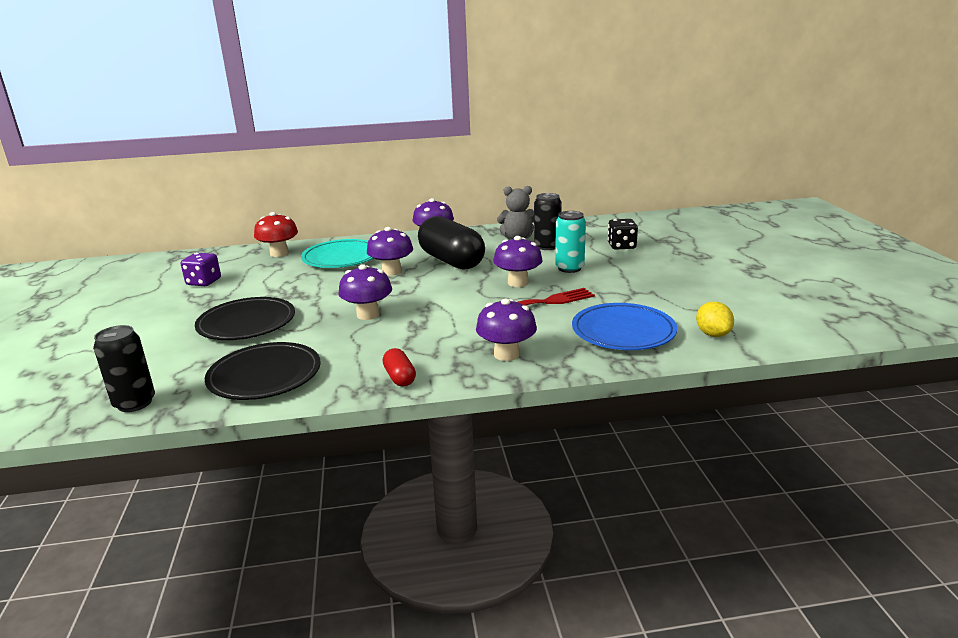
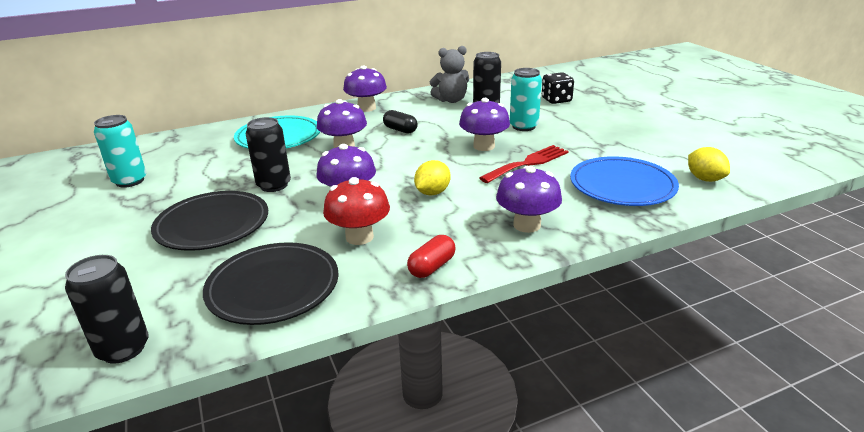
camera: 15 degrees left, 5 degrees up
(204, 282) = (130, 181): purple dice -> turquoise can
(279, 253) = (203, 139): red mushroom -> red mushroom (359, 237)
(313, 297) = (274, 185): none -> black can
(400, 377) = (432, 267): red capsule -> red capsule turned 75 degrees clockwise
(442, 318) = (432, 193): none -> yellow lemon
(451, 261) = (400, 130): black capsule -> black capsule, size x0.44

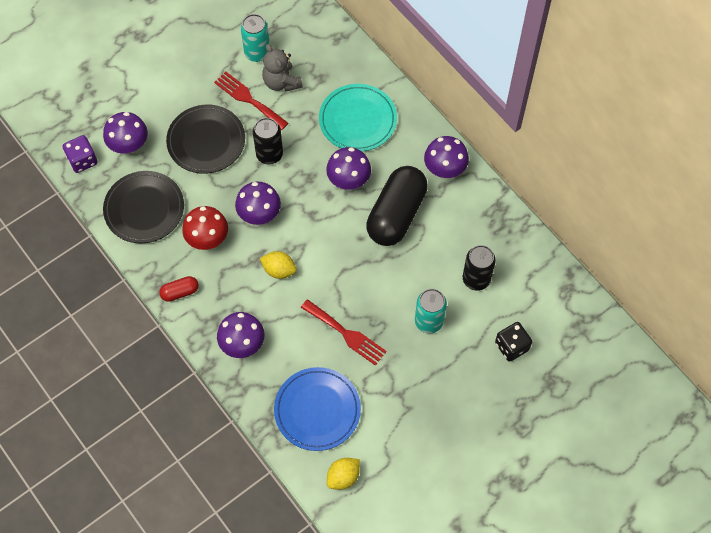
camera: 75 degrees right, 35 degrees up
(123, 349) = (82, 160): black can -> purple dice
(185, 191) = (248, 99): none -> red fork
(400, 130) = (396, 214): black capsule -> black capsule, size x2.29
(432, 267) = (180, 292): red capsule -> red capsule turned 45 degrees counterclockwise
(451, 100) = (486, 242): grey teddy bear -> grey teddy bear (281, 82)
(484, 146) = (374, 293): purple mushroom -> purple mushroom (129, 145)

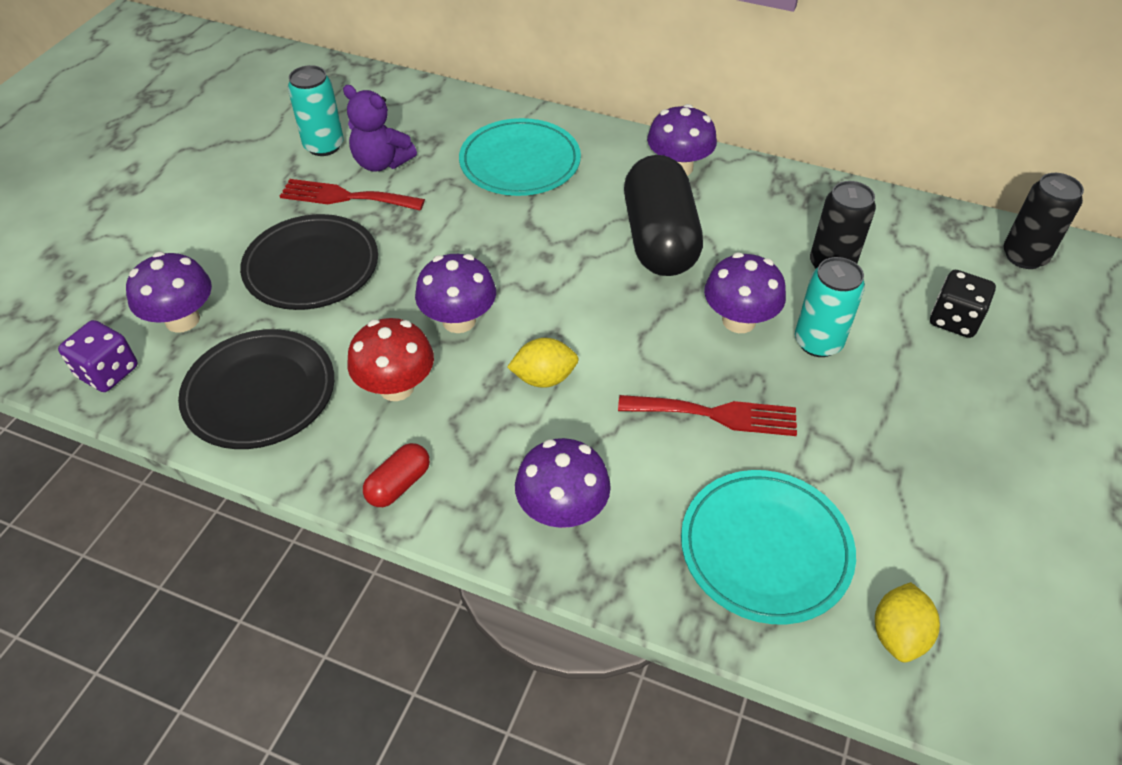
camera: 30 degrees left, 15 degrees down
(269, 154) = (422, 245): black can -> black can (1024, 256)
(281, 82) = (381, 163): grey teddy bear -> purple teddy bear
(317, 410) = (765, 549): blue plate -> turquoise plate
(348, 180) = (560, 228): purple mushroom -> purple mushroom (739, 320)

